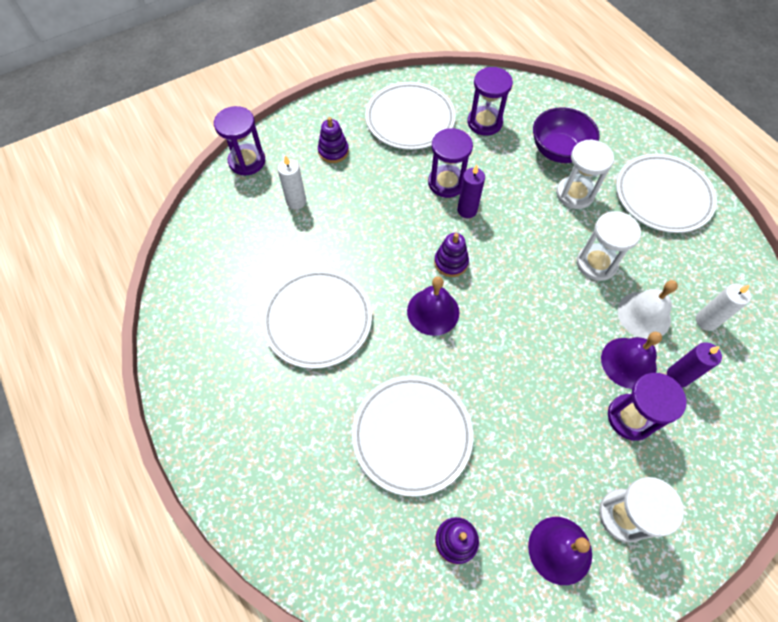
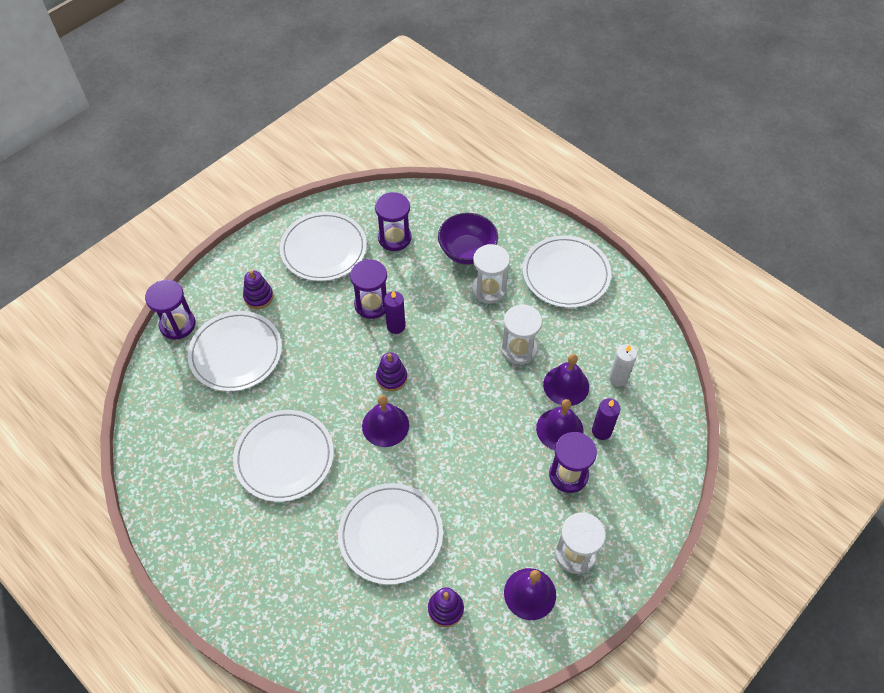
camera: 15 degrees left, 5 degrees down
(296, 201) = (236, 353): white candle -> white plate
(644, 315) = (566, 385): white bell -> purple bell

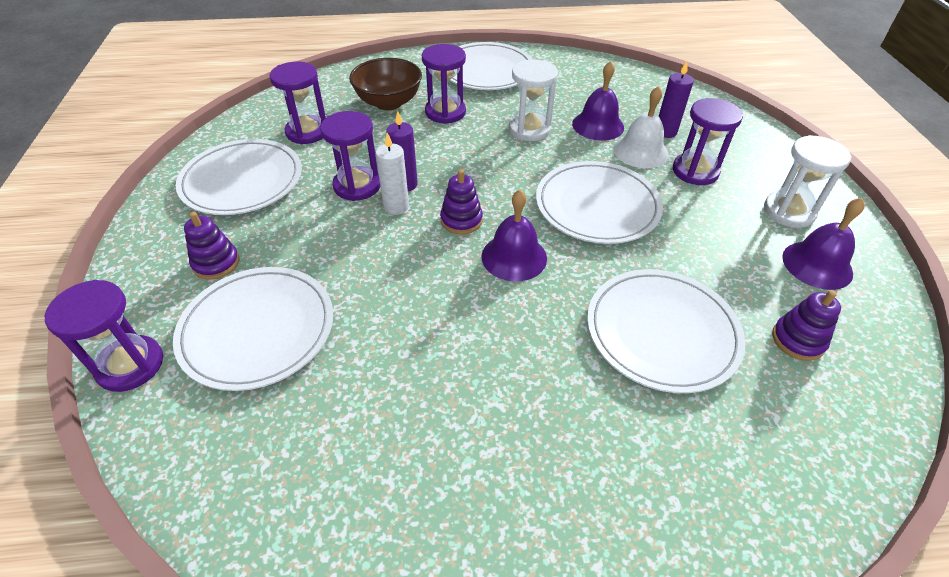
camera: 50 degrees left, 10 degrees down
(284, 457) = (460, 370): white plate -> white plate (597, 206)
(467, 251) = (388, 102): purple bowl -> brown bowl
(489, 289) = (445, 112): white hourglass -> purple hourglass
(559, 429) = (640, 151): purple bell -> white bell
(618, 378) = (620, 98): white candle -> white candle (396, 206)

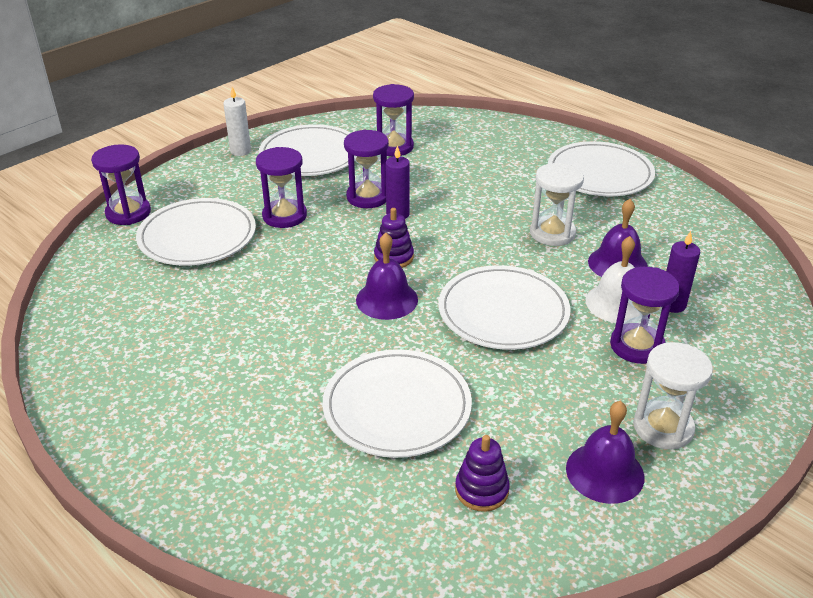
camera: 50 degrees right, 10 degrees down
(216, 263) = (230, 191): purple stacking toy -> none
(388, 102) = (480, 157): brown bowl -> none
(396, 206) = (369, 223): white candle -> white candle (240, 151)
(445, 112) = (509, 185): purple hourglass -> purple hourglass (284, 216)

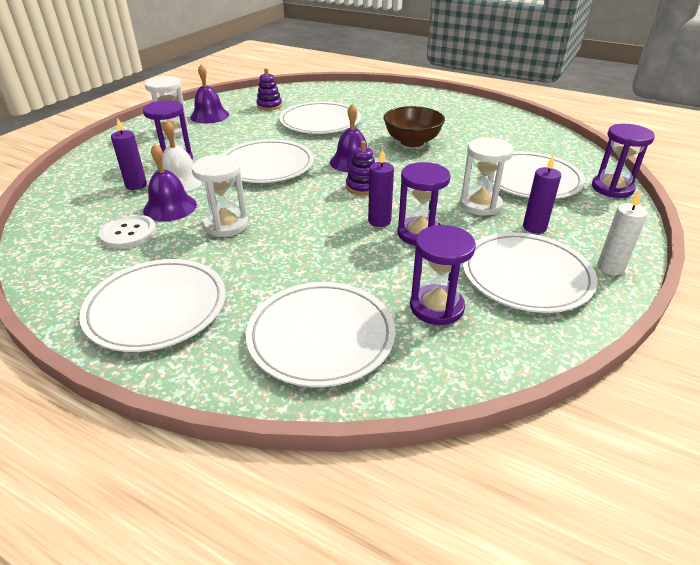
camera: 165 degrees right, 0 degrees up
(259, 187) = (534, 227): none -> purple candle
(280, 325) = (412, 142): none -> brown bowl
(284, 216) = (480, 205): purple hourglass -> white hourglass
(481, 143) = (321, 336): none -> white plate
(651, 239) = (128, 233): none -> white button

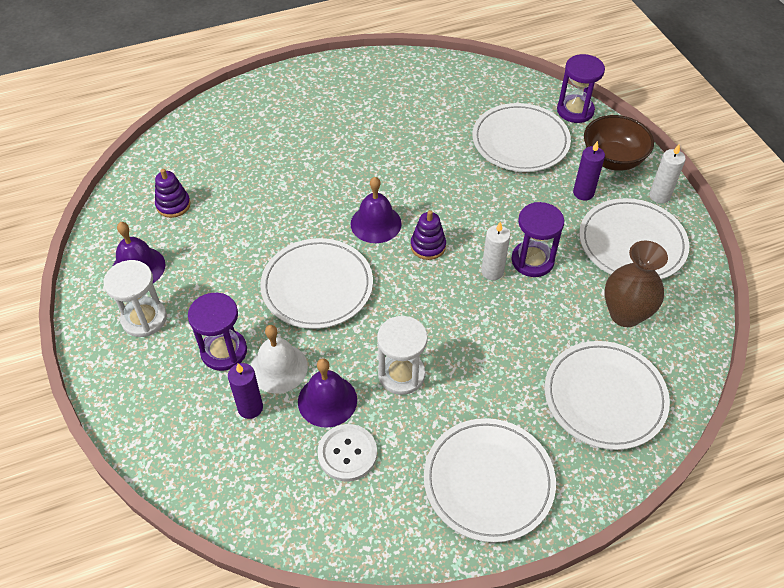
camera: 50 degrees left, 15 degrees up
(320, 122) = (264, 191): white plate -> none
(379, 221) = (492, 271): purple candle -> white candle
(412, 142) = (382, 159): brown bowl -> brown bowl (612, 159)
(436, 307) = (625, 314): purple hourglass -> brown vase
(480, 205) = (526, 197): white hourglass -> none

